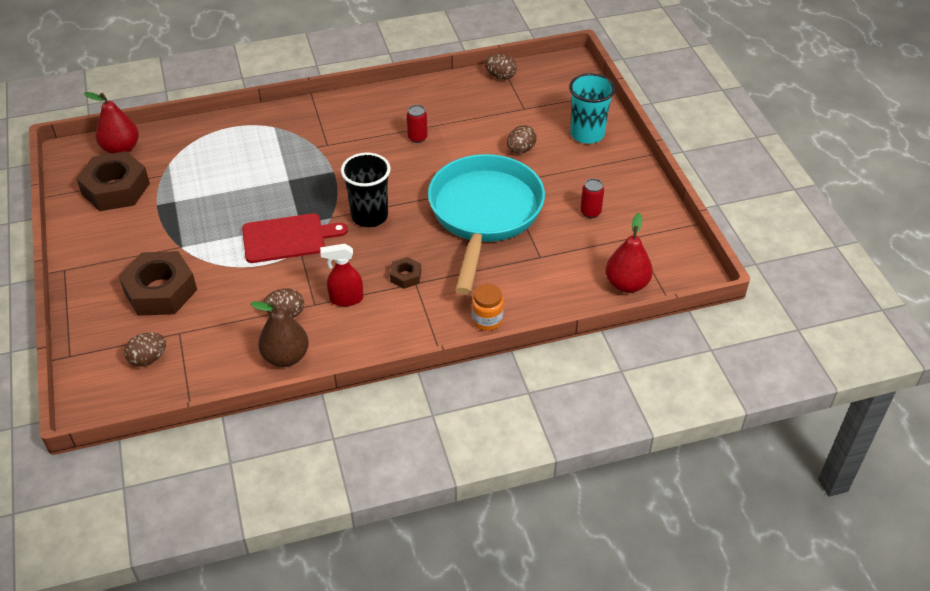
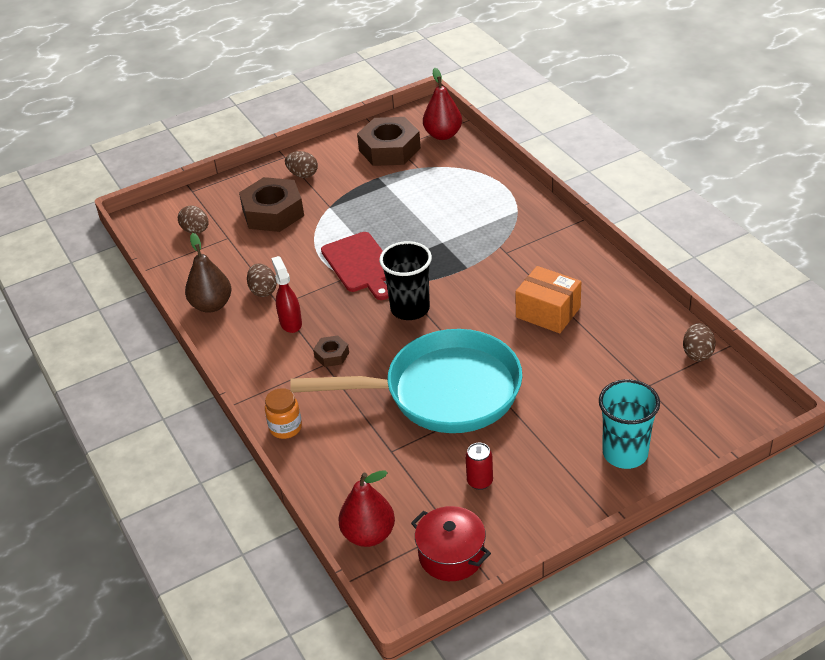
camera: 80 degrees right, 5 degrees down
(417, 138) = (548, 312): red can -> orange box
(520, 150) = (566, 399): brown egg -> brown egg (303, 174)
(659, 241) = (451, 555): none -> red pot

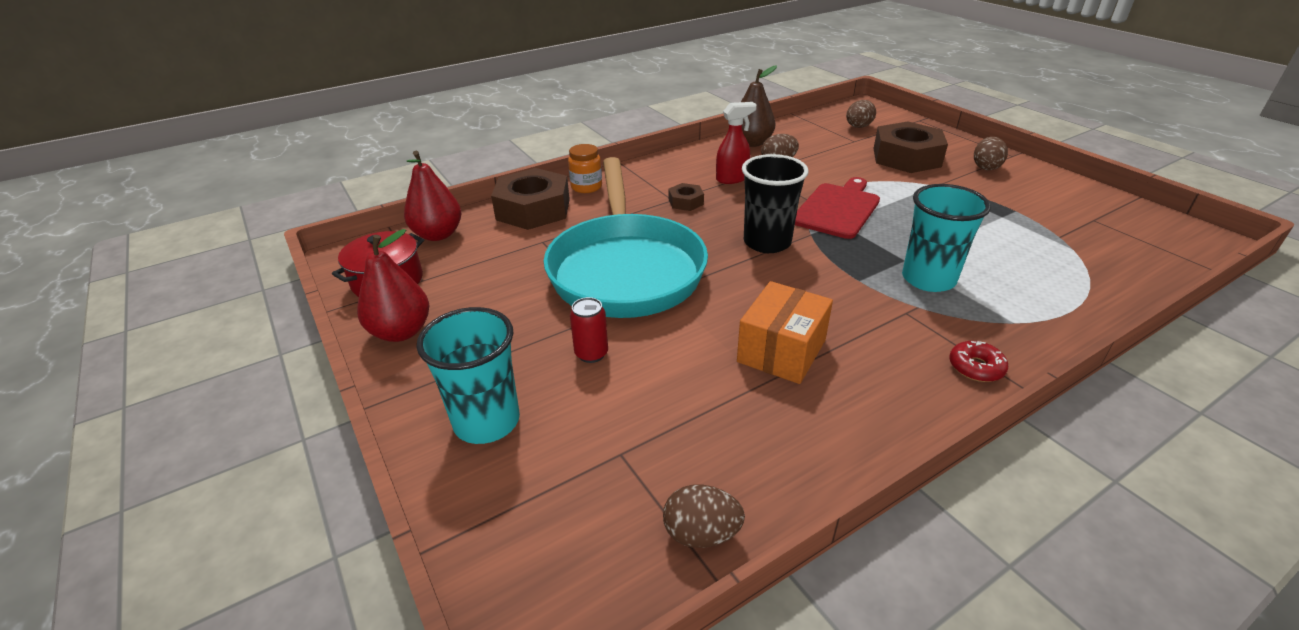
camera: 85 degrees right, 5 degrees down
(360, 264) = (837, 209): red cutting board -> red cutting board turned 150 degrees clockwise
(389, 149) = (1084, 215): brown nut -> brown nut (533, 209)
(443, 135) = (1158, 253): red pear -> red pear (401, 332)
(468, 236) = (928, 279): none -> turquoise cup
(480, 481) = (480, 297): red can -> red can (591, 354)
(561, 235) = (976, 367): none -> red donut

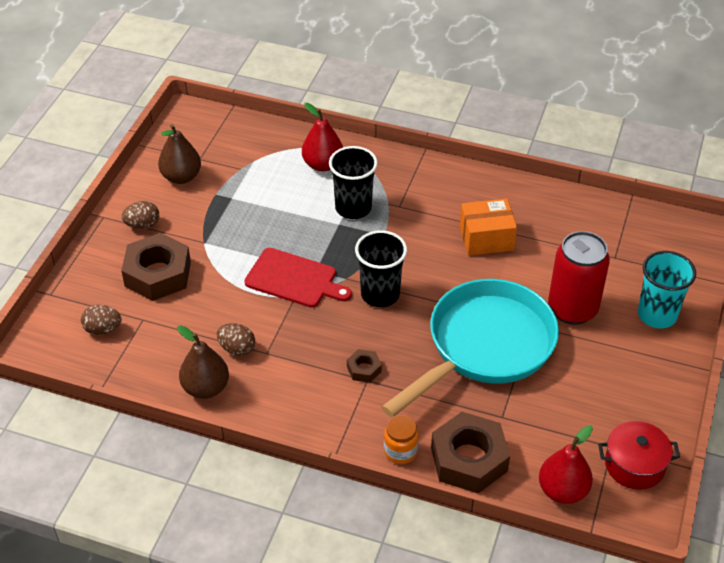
camera: 130 degrees left, 10 degrees up
(401, 332) = (657, 408): red pear -> red pear (323, 164)
(591, 354) = (572, 309): red can -> red can, size x2.24
(701, 534) = (619, 213): brown egg -> none
(732, 179) = (296, 362): red spray bottle -> none
(837, 209) = (294, 279): red cutting board -> red cutting board turned 150 degrees counterclockwise
(928, 279) = (353, 208): turquoise cup -> black cup
(976, 367) = (424, 170): red donut -> none
(1060, 202) = (181, 177): none -> brown pear

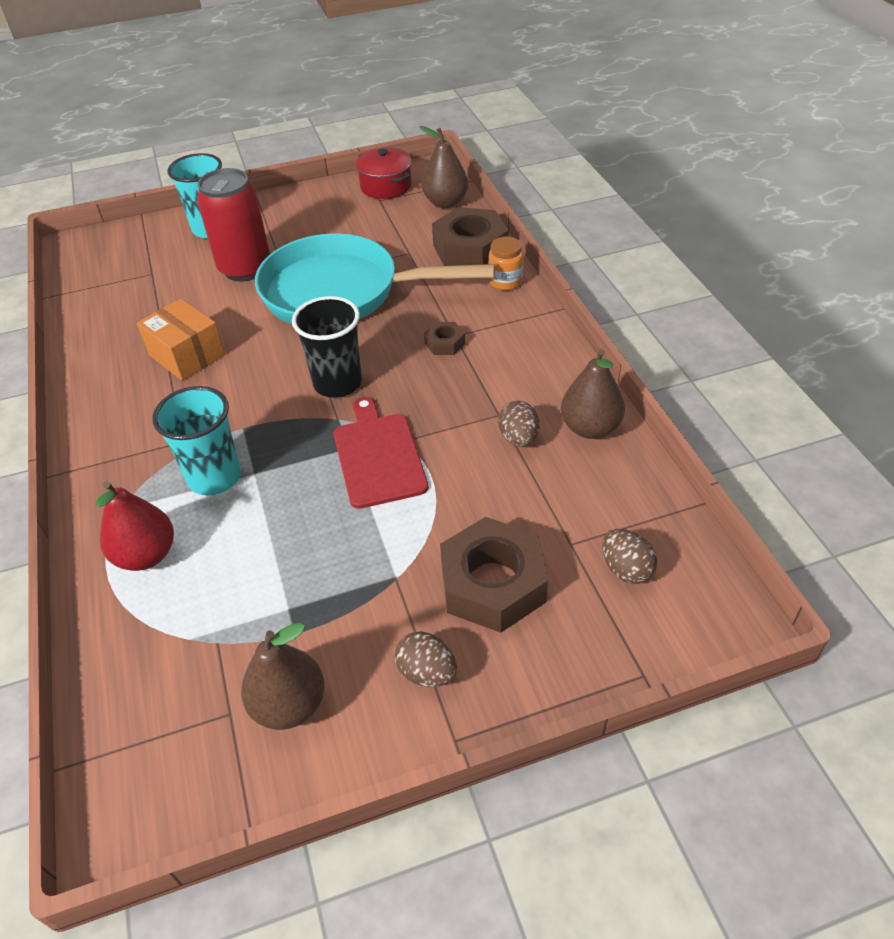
camera: 125 degrees left, 0 degrees up
(353, 208) = (214, 477): black cup -> turquoise cup
(562, 491) = (445, 203): red pear -> brown pear

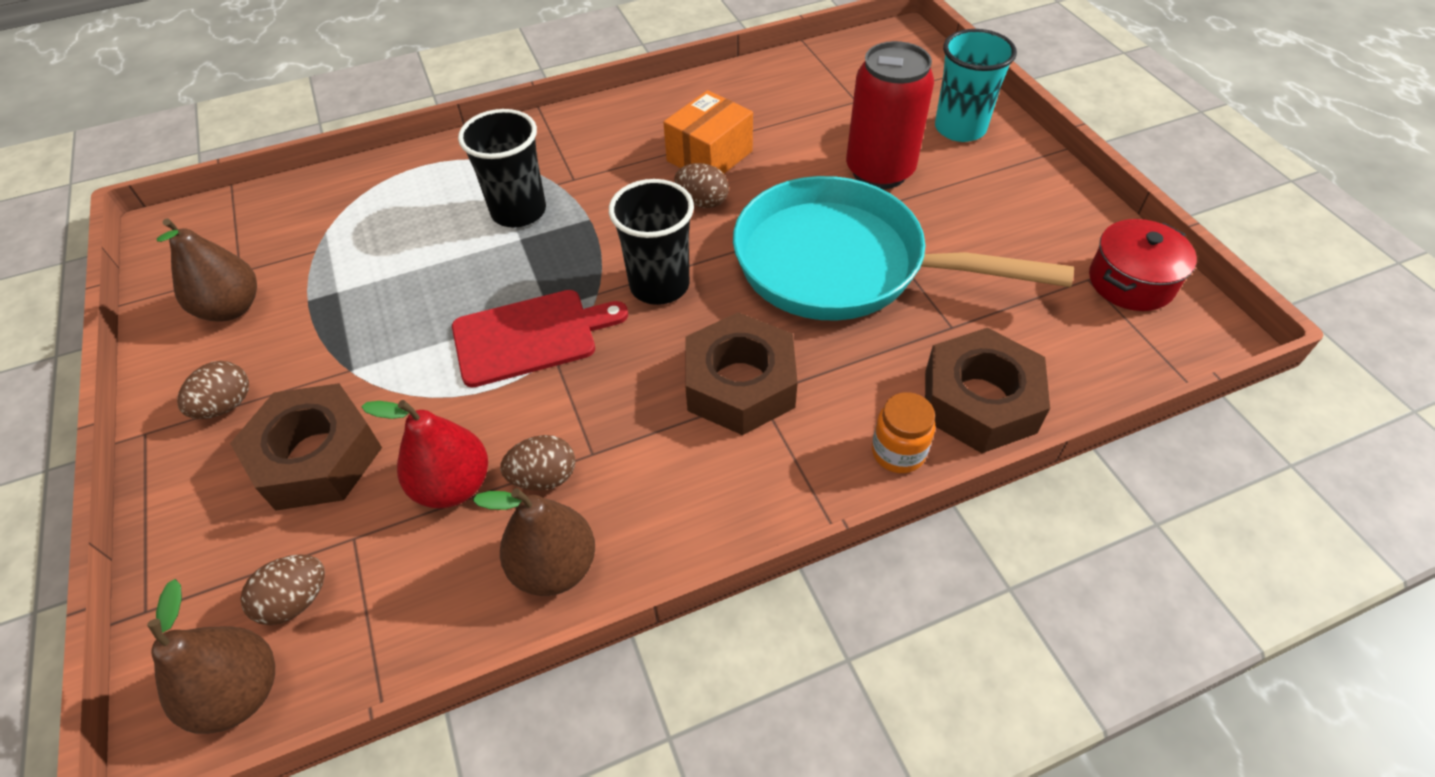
camera: 85 degrees right, 5 degrees up
(146, 555) = (427, 187): red pear -> red pear (453, 485)
(214, 477) = (518, 211): turquoise cup -> black cup
(245, 359) = (702, 201): none -> brown egg
(340, 292) = (842, 264): turquoise pan -> turquoise pan turned 75 degrees counterclockwise
(445, 203) = (1108, 360): brown pear -> brown pear (240, 693)
(445, 343) = (740, 384): brown nut -> brown nut, size x2.14

